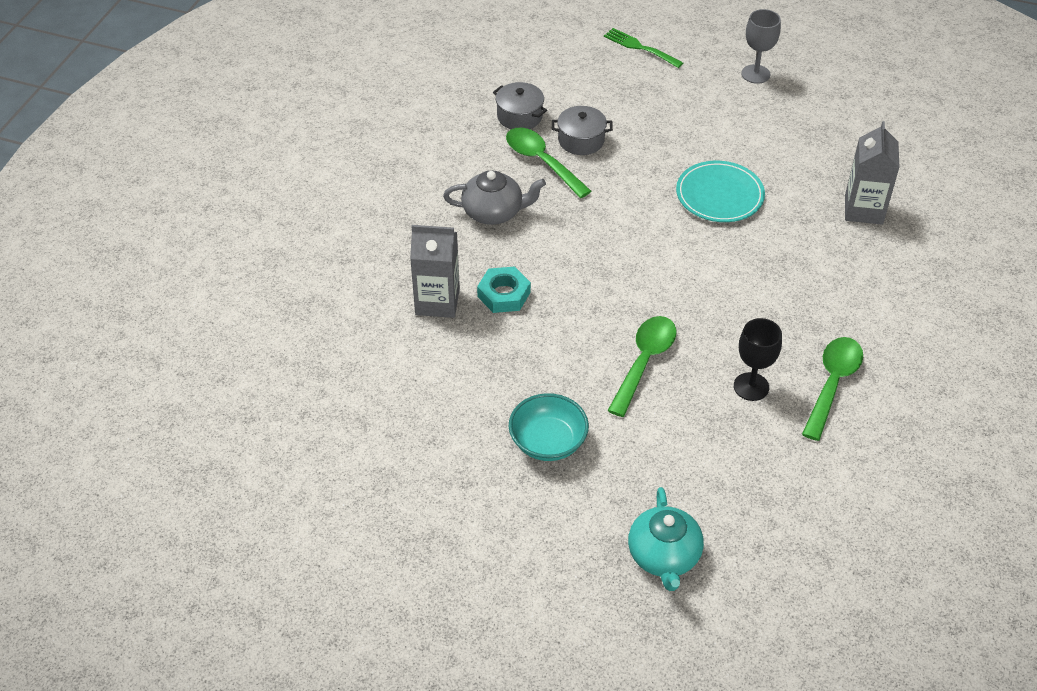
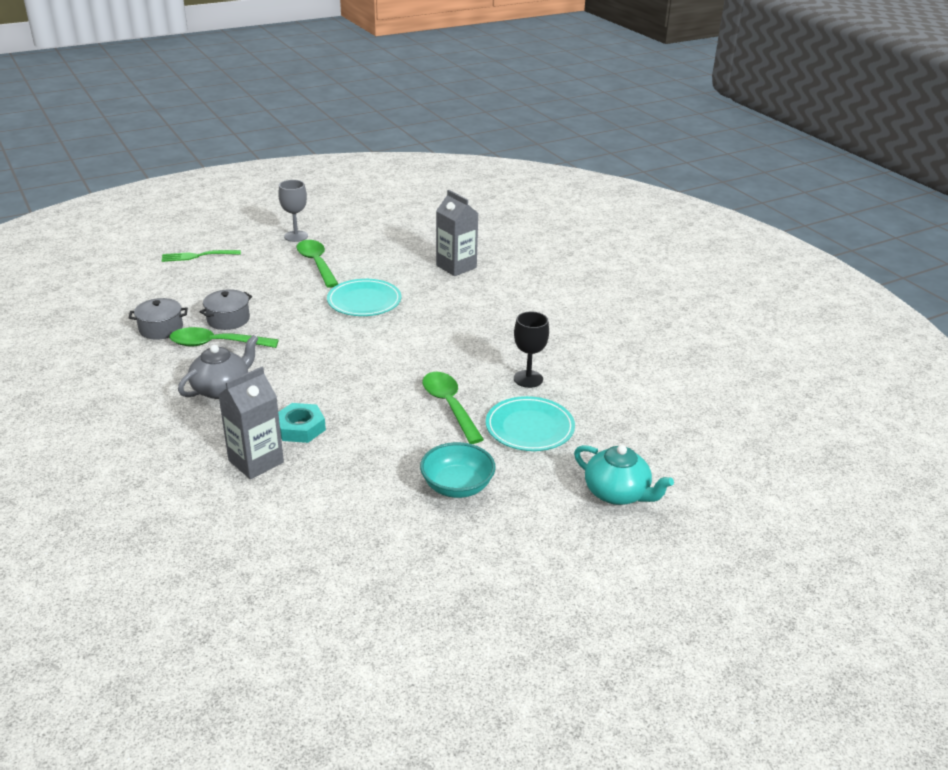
camera: 50 degrees left, 15 degrees down
(681, 436) = (529, 427): none -> turquoise plate
(832, 384) = (566, 351): green spoon -> green spoon (316, 263)

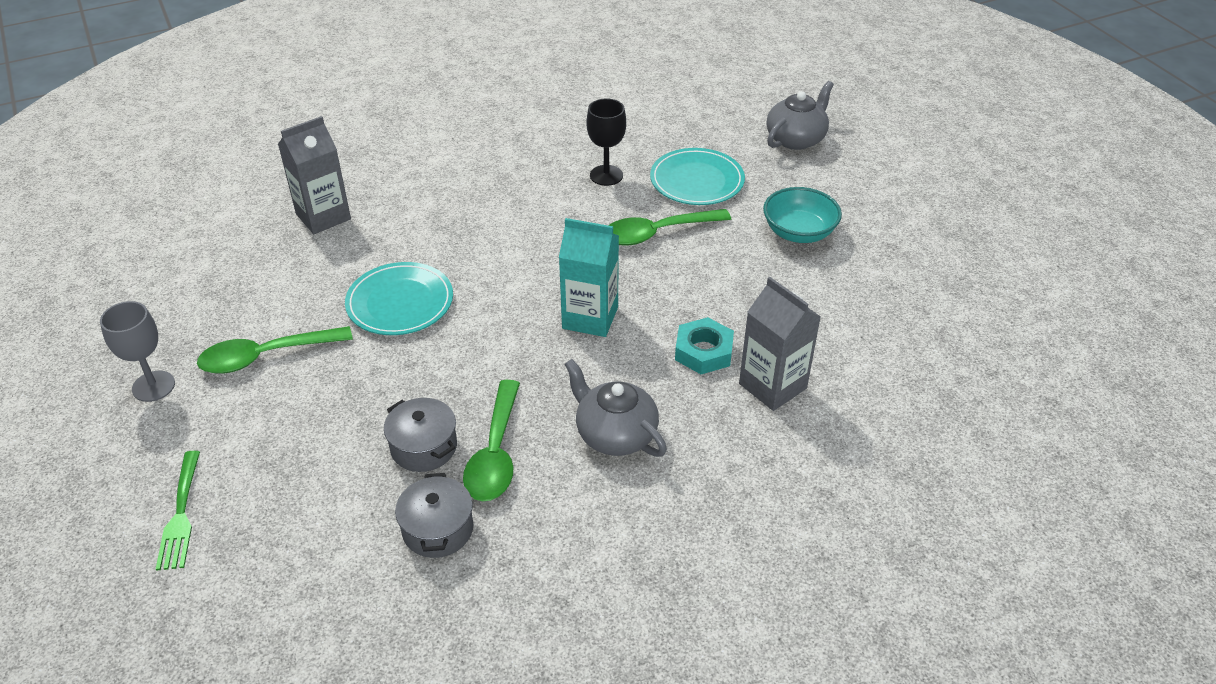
camera: 85 degrees left, 10 degrees up
(343, 375) = (590, 318): none -> turquoise carton
(617, 493) = (796, 139): turquoise teapot -> grey teapot

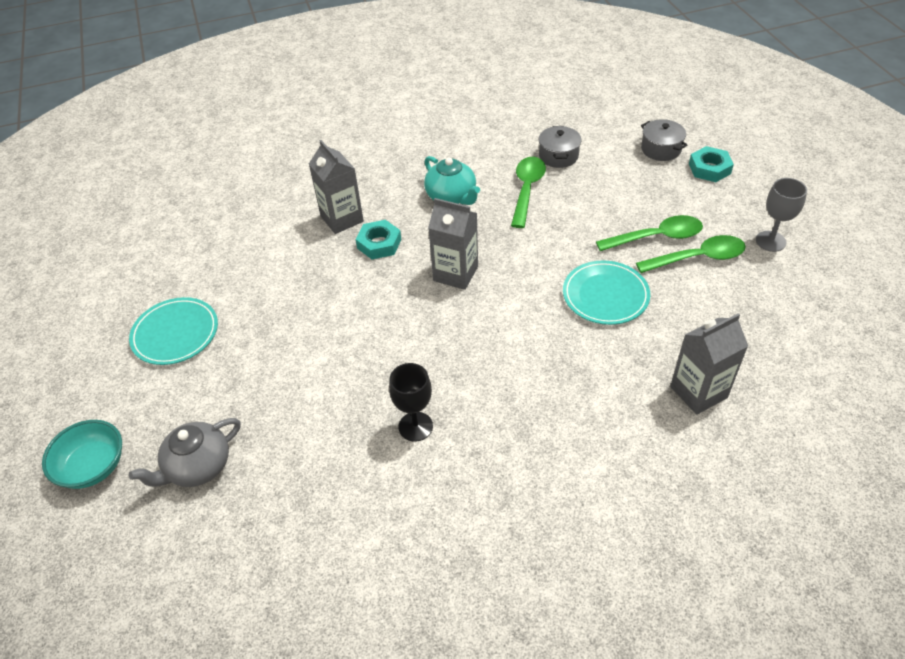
camera: 170 degrees left, 5 degrees up
(180, 514) = (709, 168): green fork -> turquoise nut
(424, 447) = (572, 195): grey pot -> grey pot (661, 149)
(590, 318) = (455, 273): turquoise carton -> grey carton
(615, 434) = (451, 196): grey teapot -> turquoise teapot
(657, 233) = (383, 349): green spoon -> green spoon (656, 237)
(697, 181) = (326, 411): turquoise plate -> turquoise plate (175, 333)
(798, 232) = (260, 341): turquoise bowl -> turquoise bowl (93, 466)

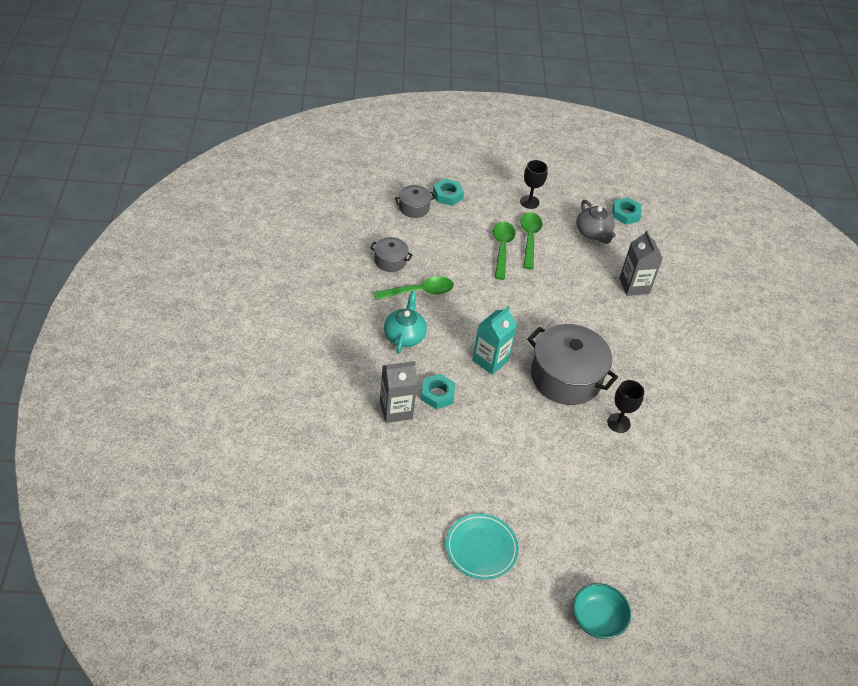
camera: 80 degrees left, 0 degrees up
(198, 466) = (616, 551): grey teapot -> grey teapot (593, 233)
(451, 196) = (404, 335): turquoise teapot -> turquoise teapot turned 60 degrees counterclockwise
(455, 273) = (490, 360): grey carton -> turquoise carton
(468, 351) = (566, 377): none -> grey pot
(527, 190) = (420, 292): green spoon -> green spoon turned 135 degrees clockwise
(605, 295) = (543, 293): turquoise plate -> none
(770, 241) = (529, 202): grey goblet -> black goblet
(851, 350) = (625, 214): none -> turquoise nut

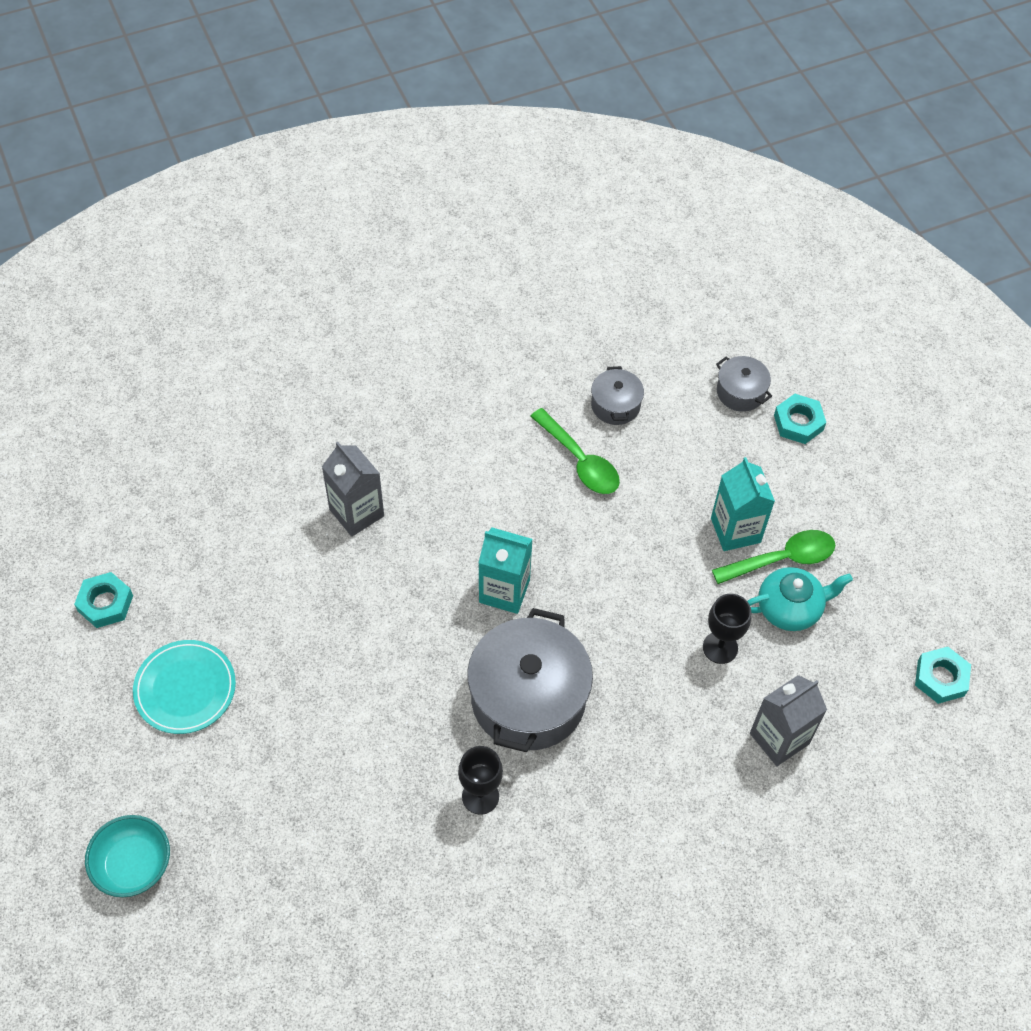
camera: 70 degrees right, 10 degrees up
(404, 335) = (488, 474): turquoise teapot -> turquoise teapot (790, 608)
(437, 394) = (408, 550): turquoise nut -> turquoise nut (105, 603)
(502, 248) = (735, 530): green spoon -> turquoise carton
(529, 202) = (864, 532): black goblet -> black goblet (720, 647)
(593, 233) = (859, 643): grey teapot -> none

